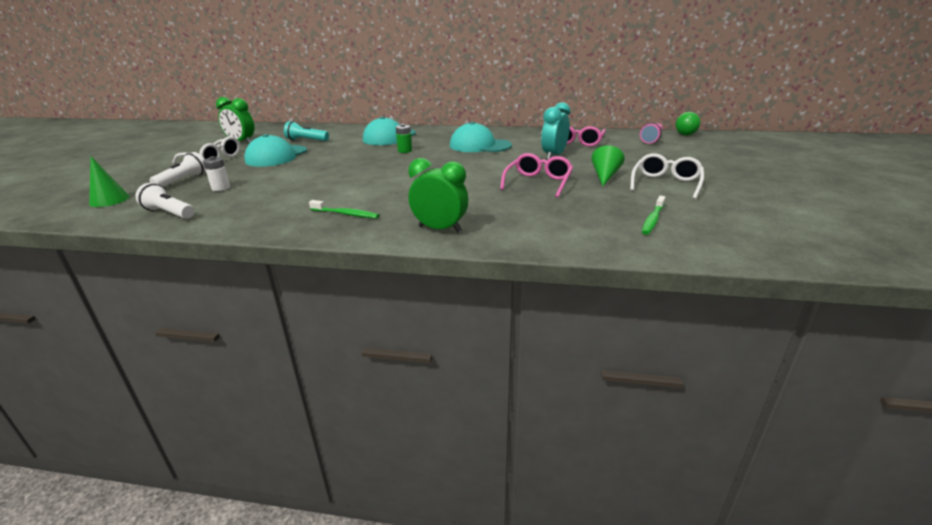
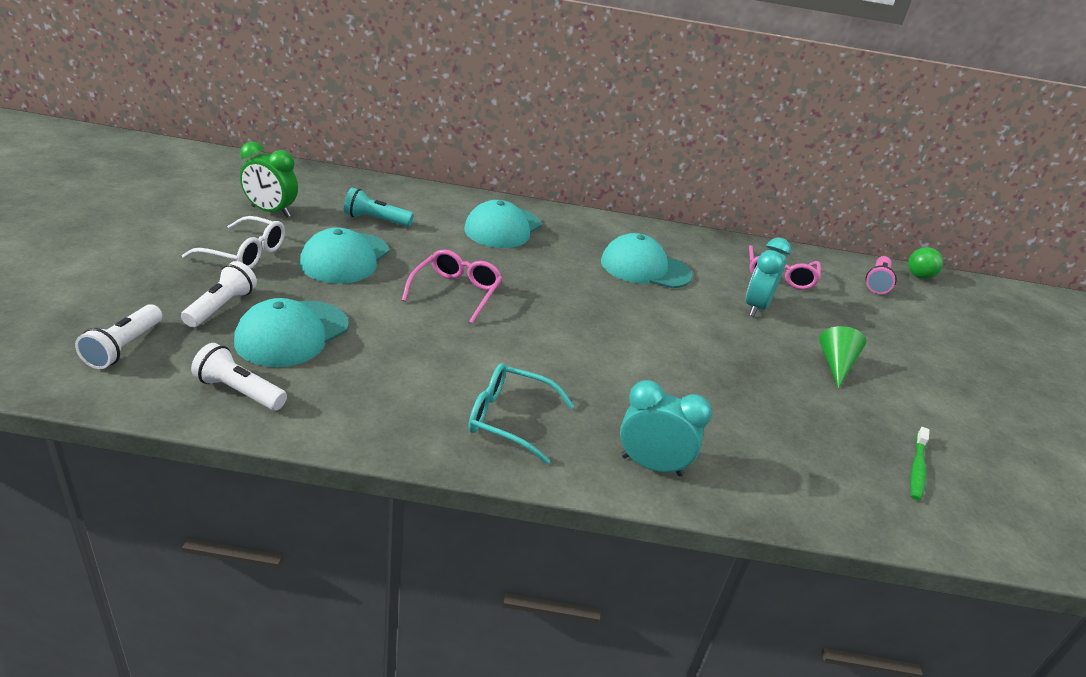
camera: 10 degrees left, 5 degrees up
(109, 200) = (124, 347): green cone -> white flashlight
(221, 188) = (292, 334): white battery -> turquoise cap
(346, 214) = (509, 419): green toothbrush -> turquoise glasses
(405, 151) = (539, 268): green battery -> none
(440, 229) = (651, 465): green clock -> turquoise clock
(538, 182) = (752, 370): pink glasses -> pink glasses (456, 292)
(665, 183) = (916, 390): white glasses -> none

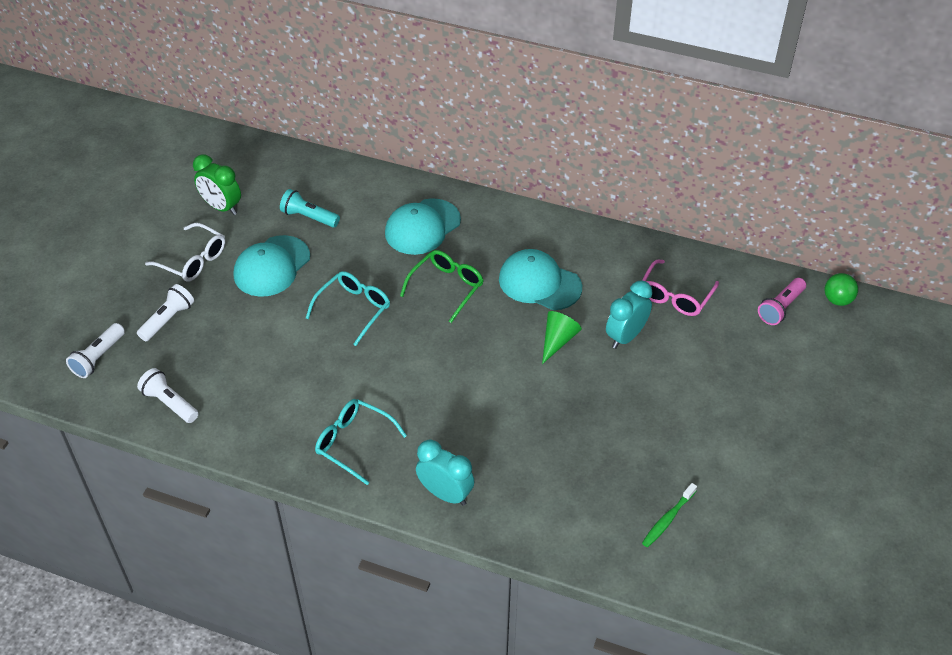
camera: 20 degrees right, 15 degrees up
(292, 334) = (214, 350): turquoise cap -> none
(456, 292) = (354, 309): pink glasses -> turquoise glasses
(551, 273) = (447, 287): none -> green glasses
(836, 364) = (664, 408): green cone -> green cone (558, 340)

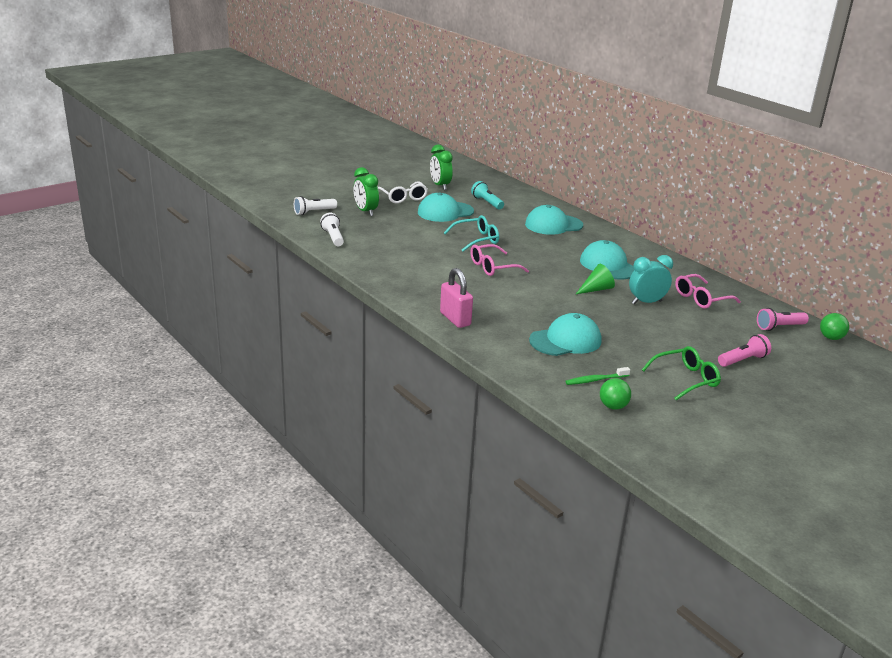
camera: 30 degrees right, 20 degrees down
(168, 319) = (365, 211): white flashlight -> green clock
(353, 443) = (420, 283): turquoise glasses -> none
(414, 360) = (492, 267): none -> pink glasses
(445, 494) = (455, 319): turquoise clock -> pink padlock
(447, 287) = (544, 249): green glasses -> green glasses (686, 379)
(591, 463) = (565, 341): none -> turquoise cap
(714, 556) = (613, 406): none -> green ball
(782, 392) = (743, 360): none -> pink flashlight

